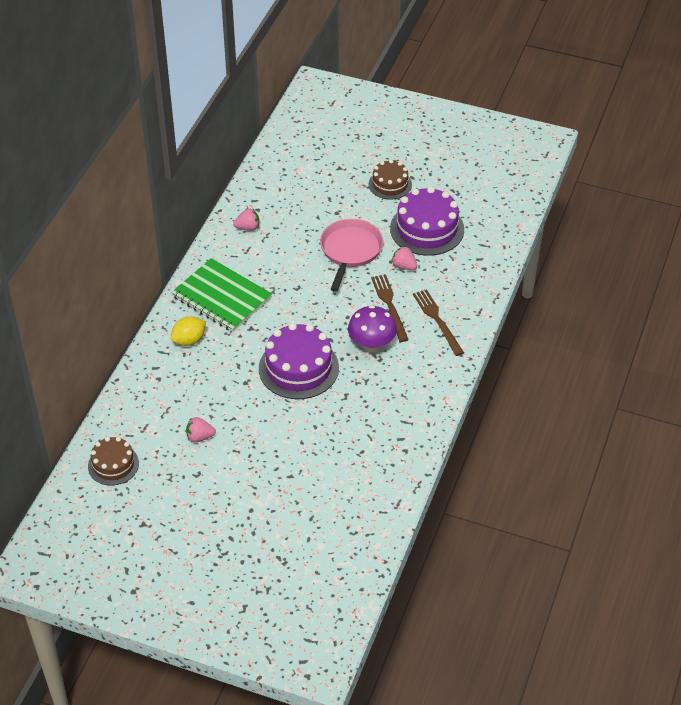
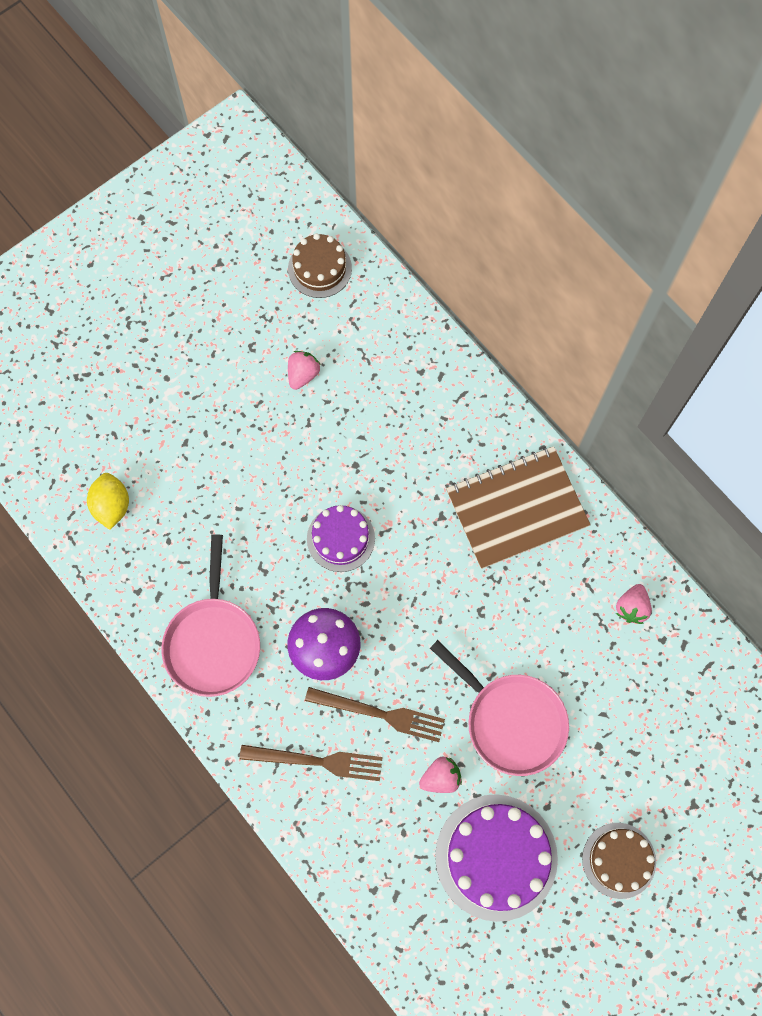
camera: 120 degrees right, 25 degrees up
(189, 340) = (463, 434): yellow lemon -> yellow lemon (112, 506)
(221, 297) = (516, 508): green notebook -> brown notebook
(298, 368) = (340, 538): purple cake -> purple cake, size x0.60
(407, 398) = (213, 642): none -> pink pan

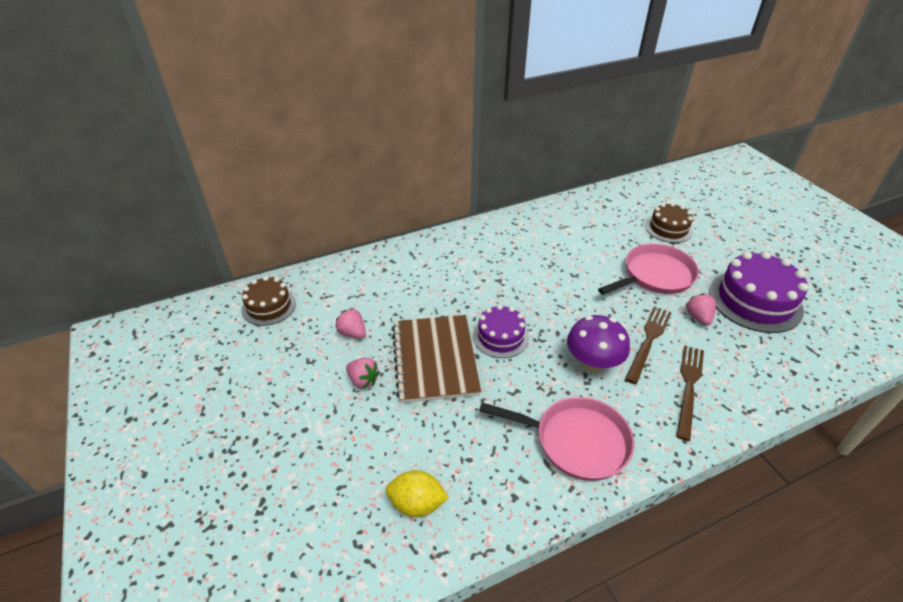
camera: 75 degrees left, 30 degrees down
(516, 508) = (503, 245): brown notebook -> brown notebook (434, 359)
(619, 860) = (748, 248): brown cake -> brown cake (668, 228)
(631, 607) = (582, 213): pink strawberry -> pink strawberry (363, 380)

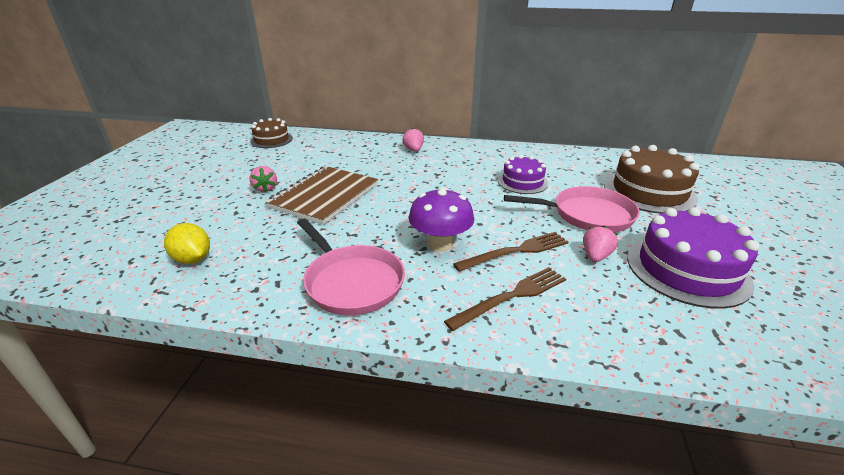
camera: 35 degrees right, 10 degrees down
(352, 333) = (296, 166): pink strawberry -> pink strawberry (413, 150)
(500, 336) = (390, 202): purple cake -> purple cake (522, 182)
(668, 228) = (649, 192): brown cake -> brown cake, size x1.66

